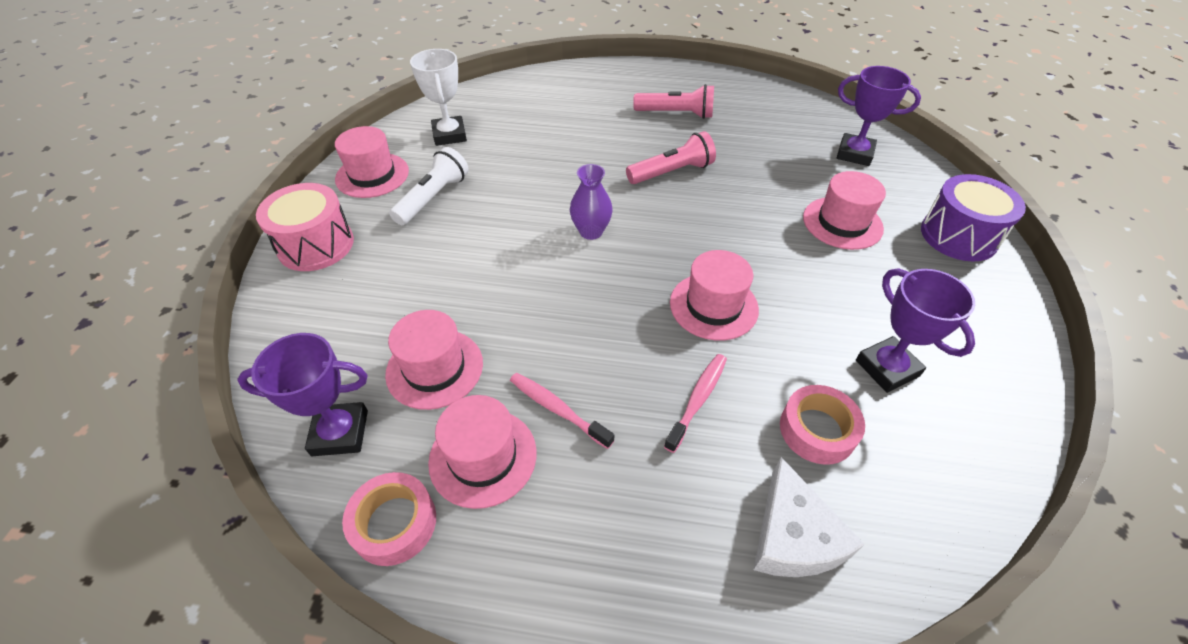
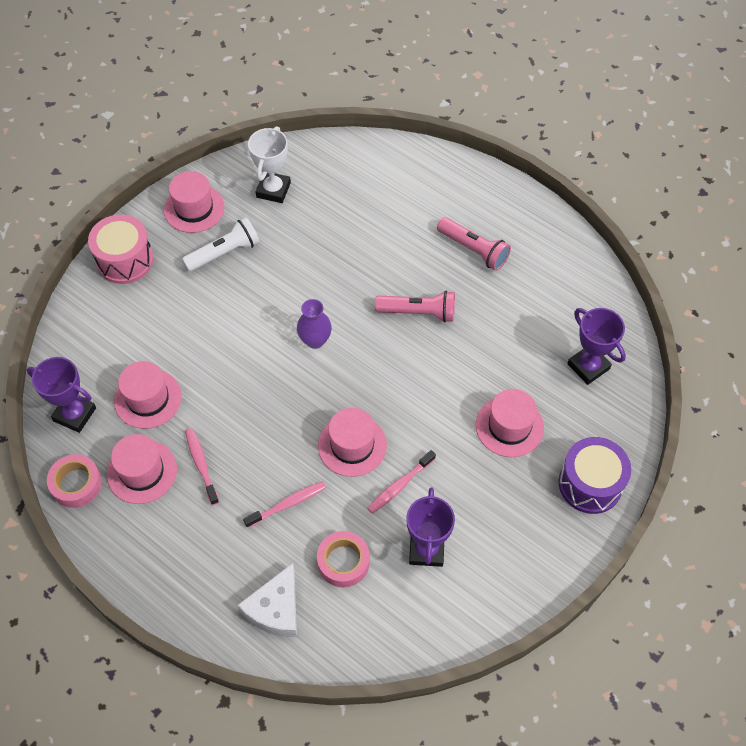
camera: 30 degrees right, 10 degrees up
(797, 320) = (399, 485): none -> pink toothbrush

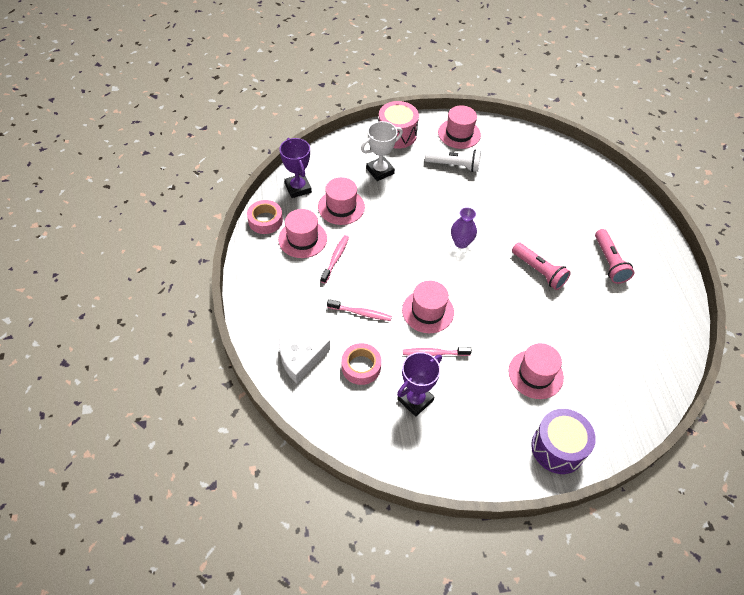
camera: 40 degrees right, 5 degrees down
(273, 190) = (513, 152): white trophy -> white trophy (380, 171)
(588, 366) = (624, 380): purple trophy -> none

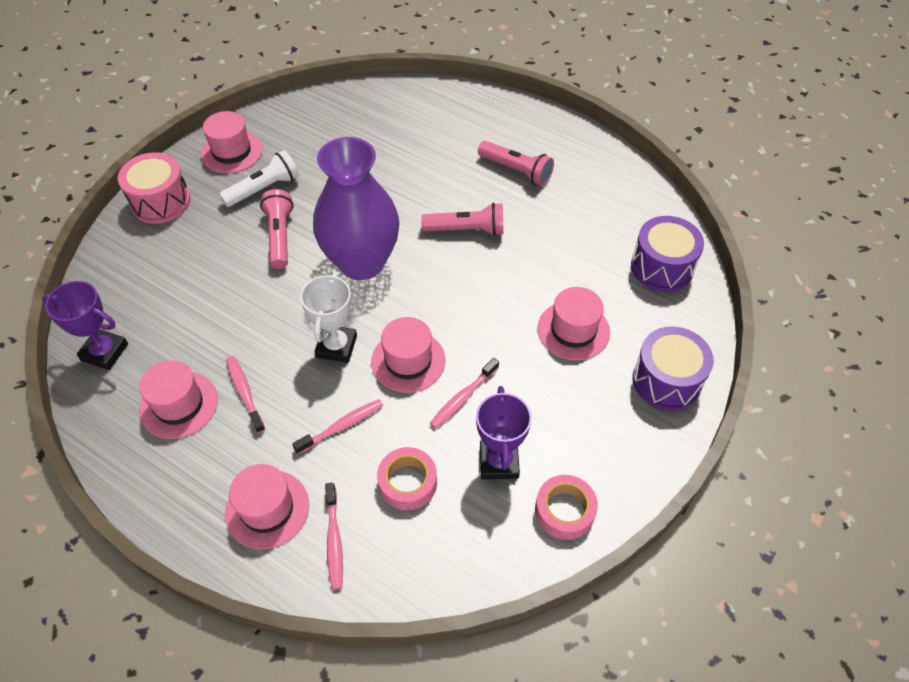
camera: 45 degrees left, 0 degrees up
(265, 220) = (105, 423): pink tape -> pink tape (564, 511)
(300, 360) = (334, 540): white cheese -> pink toothbrush
(341, 207) = (185, 331): pink hat -> pink hat (267, 509)
(380, 171) = (186, 256): white trophy -> white trophy (336, 346)
(435, 196) = (280, 236): none -> pink flashlight
(461, 242) = (362, 262): purple vase -> purple vase, size x2.27
(635, 388) = (662, 267): none -> purple drum

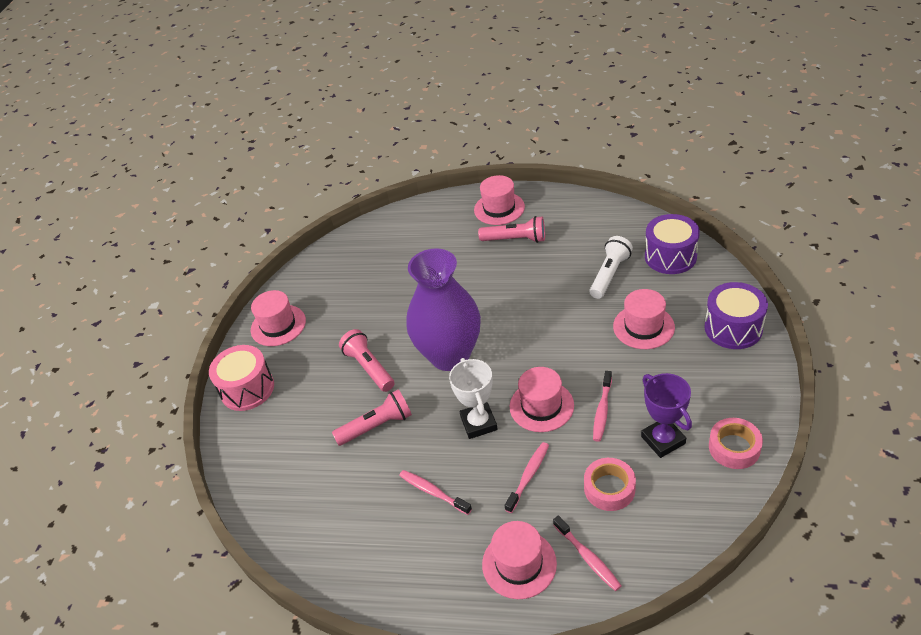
camera: 20 degrees left, 10 degrees down
(104, 352) = (291, 522): purple trophy -> none
(179, 405) = (386, 528): pink hat -> pink hat (499, 208)
(264, 189) = (328, 340): white flashlight -> white flashlight (609, 274)
(466, 230) = (511, 296): pink flashlight -> pink flashlight (377, 426)

